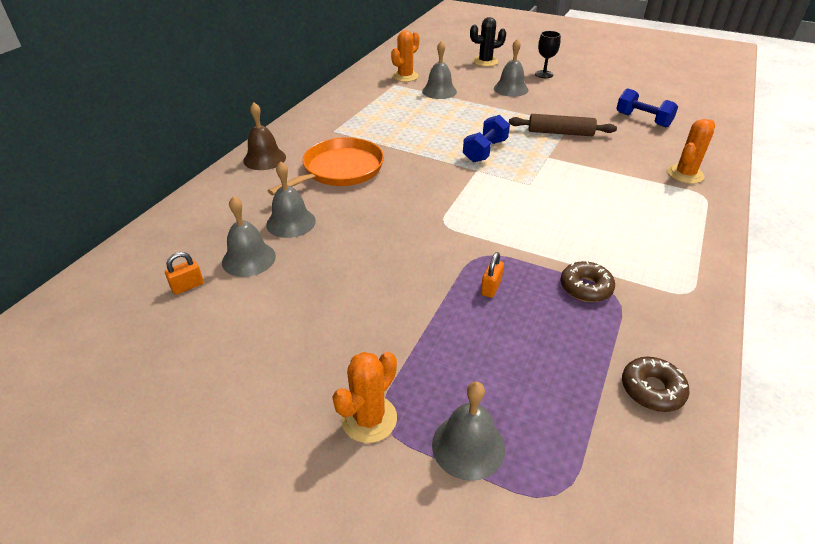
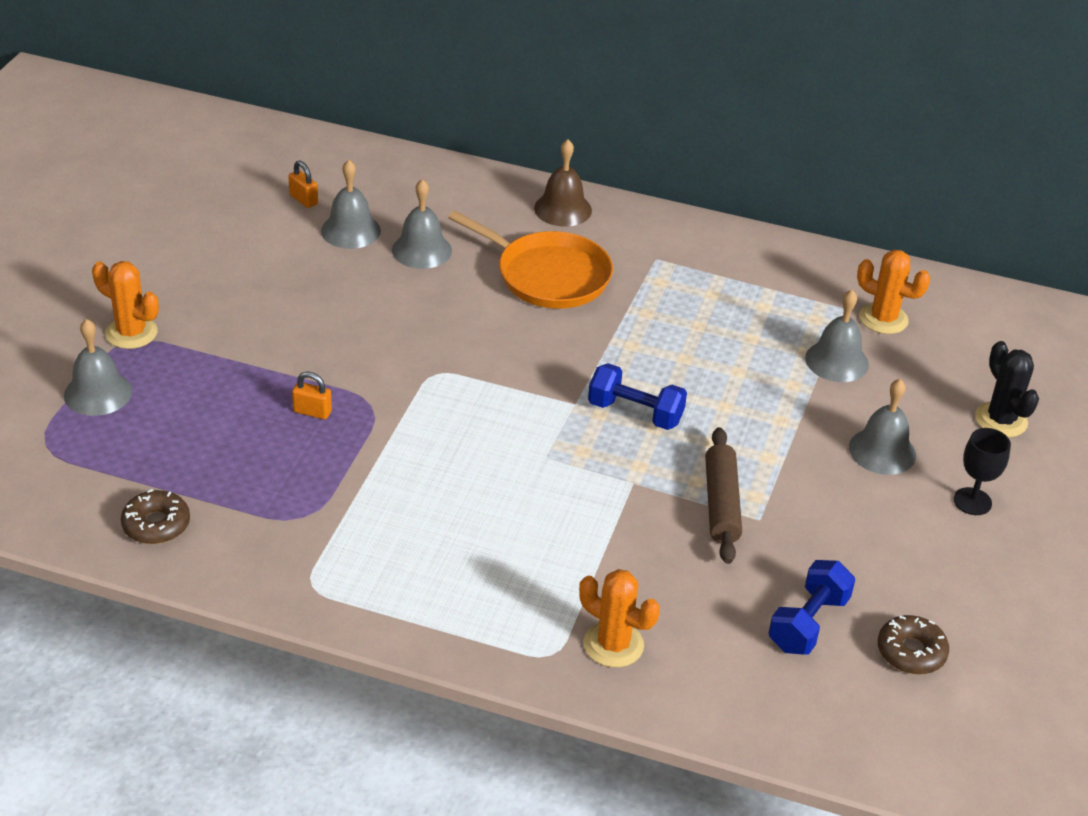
camera: 80 degrees right, 0 degrees up
(585, 287) = (316, 492): brown donut -> brown donut (911, 652)

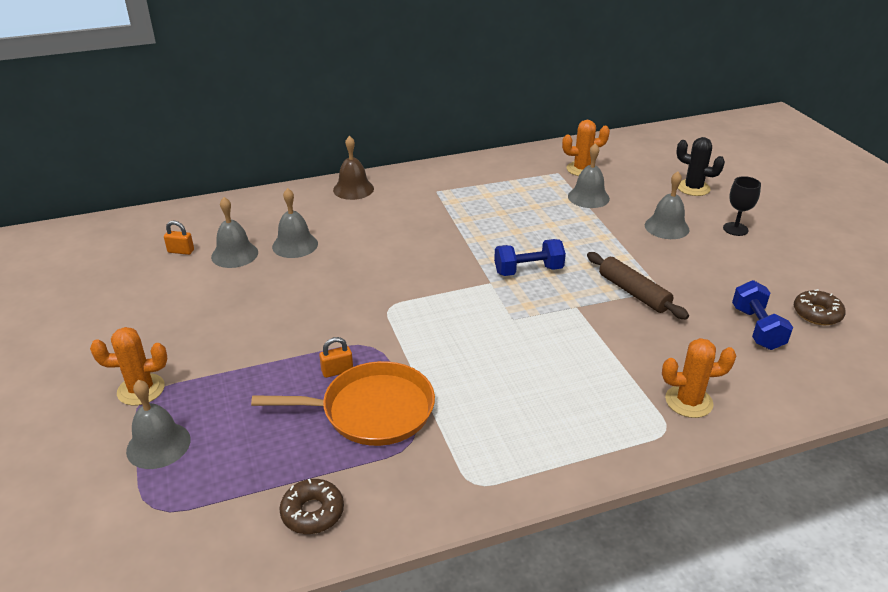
camera: 35 degrees left, 5 degrees down
(548, 275) = (388, 225): orange pan -> orange pan (372, 410)

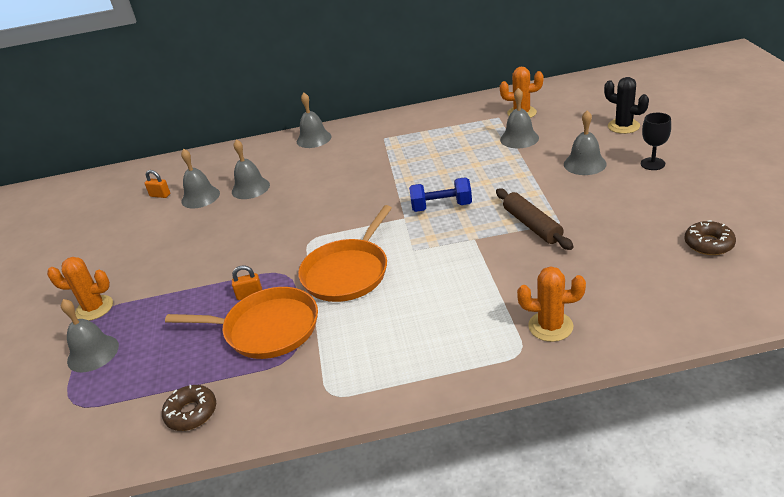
camera: 15 degrees right, 0 degrees up
(353, 189) = (314, 139): brown bell -> grey bell
(446, 344) = (348, 272): none -> orange pan
(757, 328) = (642, 258): blue dumbbell -> none

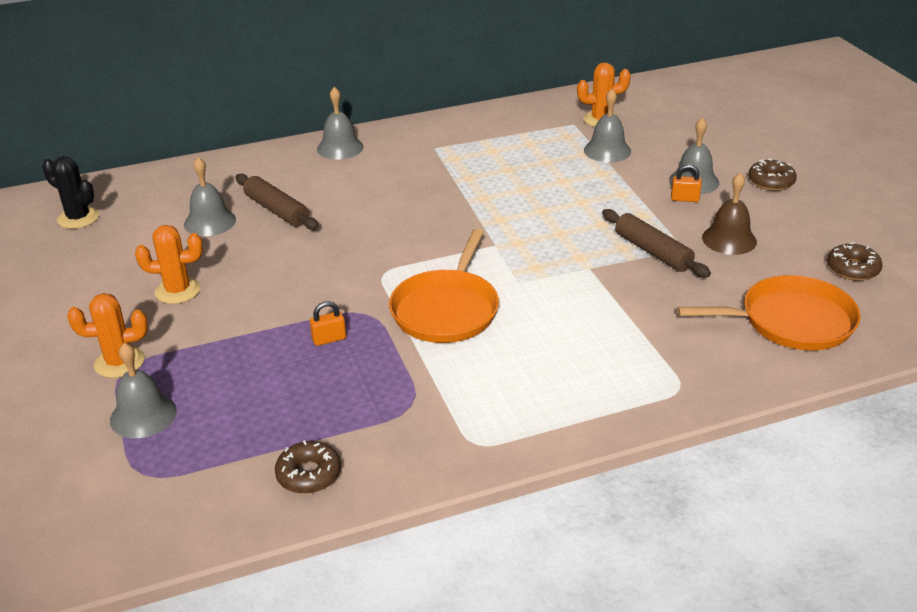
camera: 15 degrees left, 0 degrees up
(160, 195) = (149, 220): orange padlock -> orange padlock (684, 199)
(250, 188) = (276, 210): grey bell -> brown rolling pin
(266, 329) = (367, 377): orange pan -> orange pan (791, 321)
(441, 206) = (537, 231): blue dumbbell -> none
(550, 326) = (705, 360): orange cactus -> orange cactus (177, 291)
(601, 215) = (729, 239): none -> brown bell
(623, 126) = (727, 138): black cactus -> black cactus (78, 218)
(652, 164) = (771, 181): black goblet -> brown donut

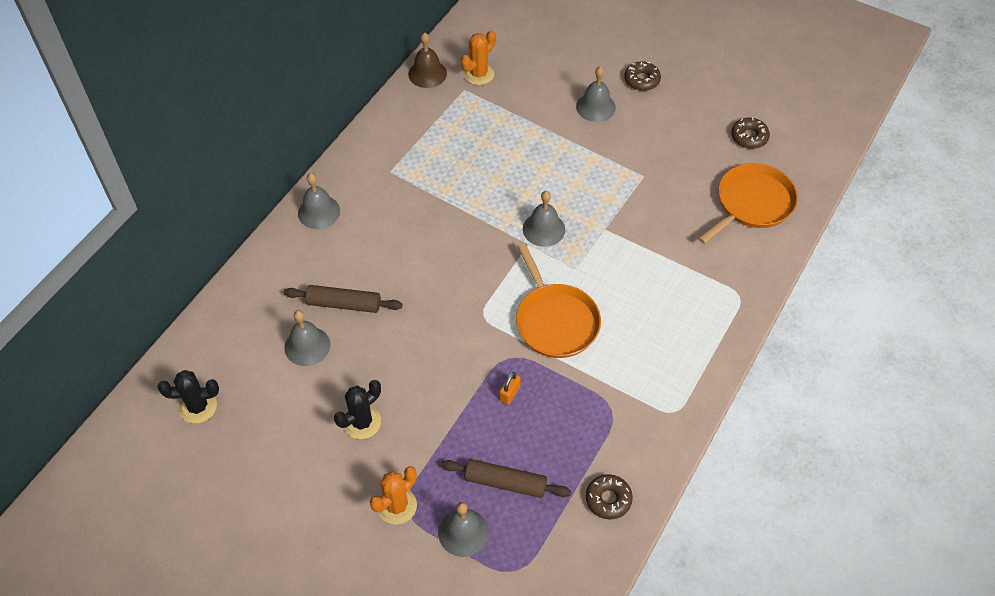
camera: 40 degrees left, 20 degrees up
(177, 291) = (362, 422): orange cactus -> black cactus
(607, 150) = (513, 106): grey bell -> grey bell (543, 229)
(653, 252) = (629, 191): brown rolling pin -> brown rolling pin (505, 483)
(684, 199) = (605, 128): orange padlock -> none
(729, 239) = (662, 152): brown bell -> brown bell (427, 73)

